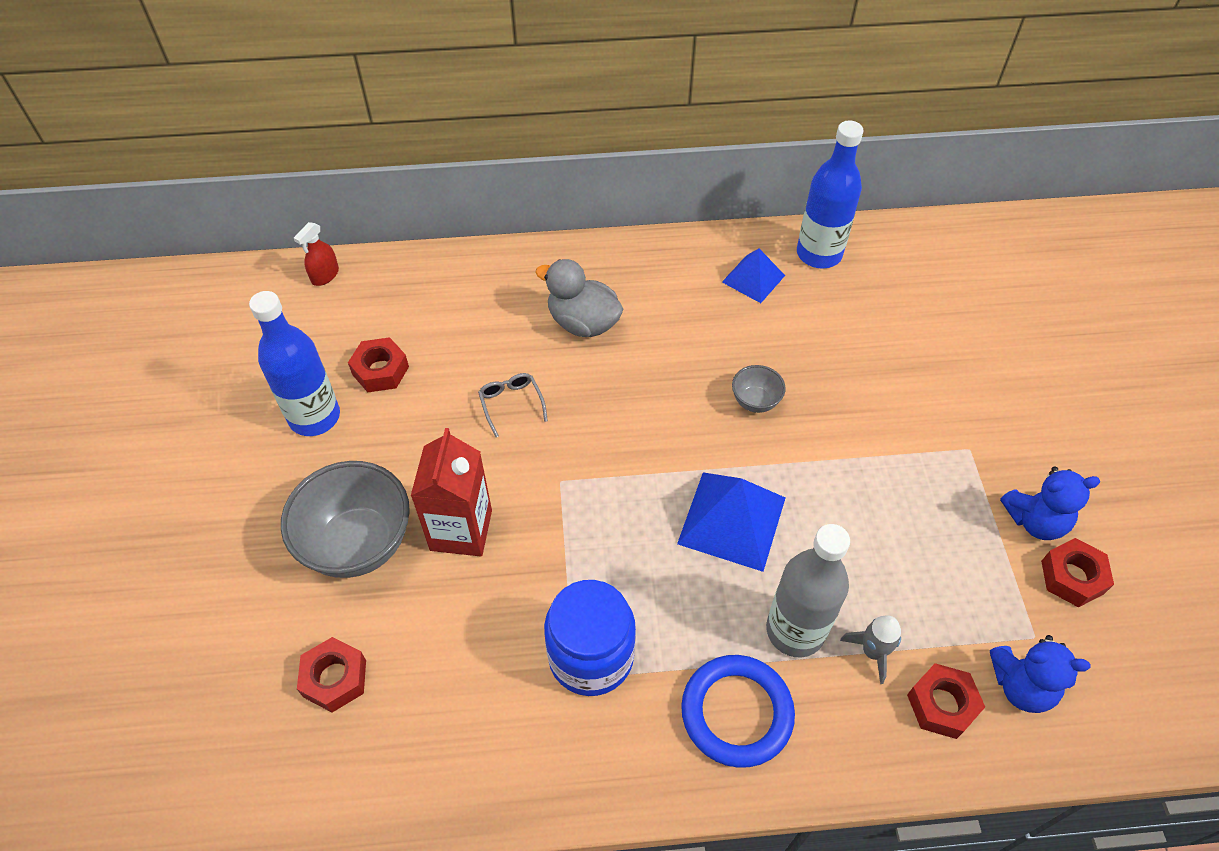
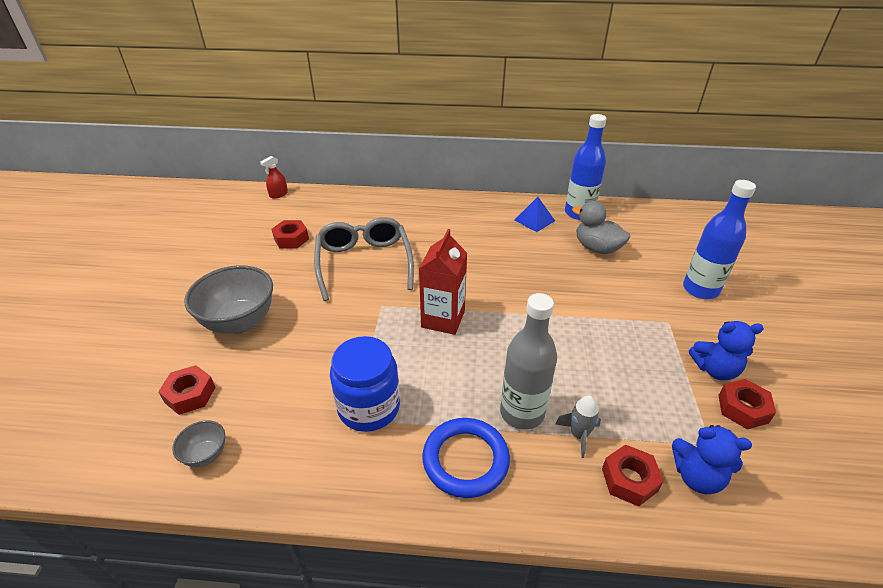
camera: 10 degrees right, 15 degrees down
(314, 417) = (243, 256): blue bottle -> blue bottle (700, 289)
(461, 530) = (308, 323): red carton -> red carton (443, 319)
(511, 404) = (364, 263): grey glasses -> grey glasses, size x2.41
(583, 322) = (422, 230): grey duck -> grey duck (597, 248)
(732, 520) = (491, 341): blue pyramid -> none
(755, 401) = (522, 279): grey bowl -> grey bowl (206, 455)

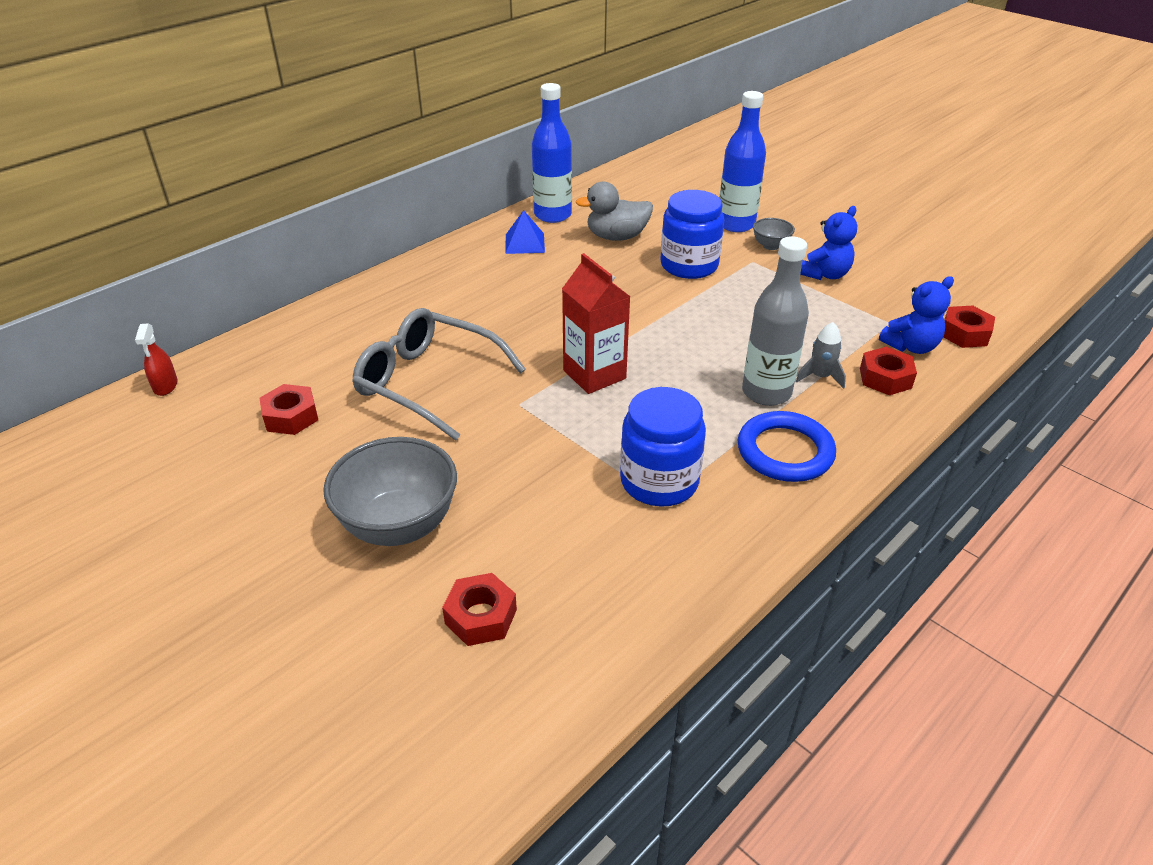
camera: 50 degrees left, 0 degrees up
(206, 455) = (596, 634): grey bowl -> grey bowl (770, 246)
(615, 295) = (689, 265): none -> blue jar
(742, 409) = (873, 288): red nut -> red nut (965, 334)

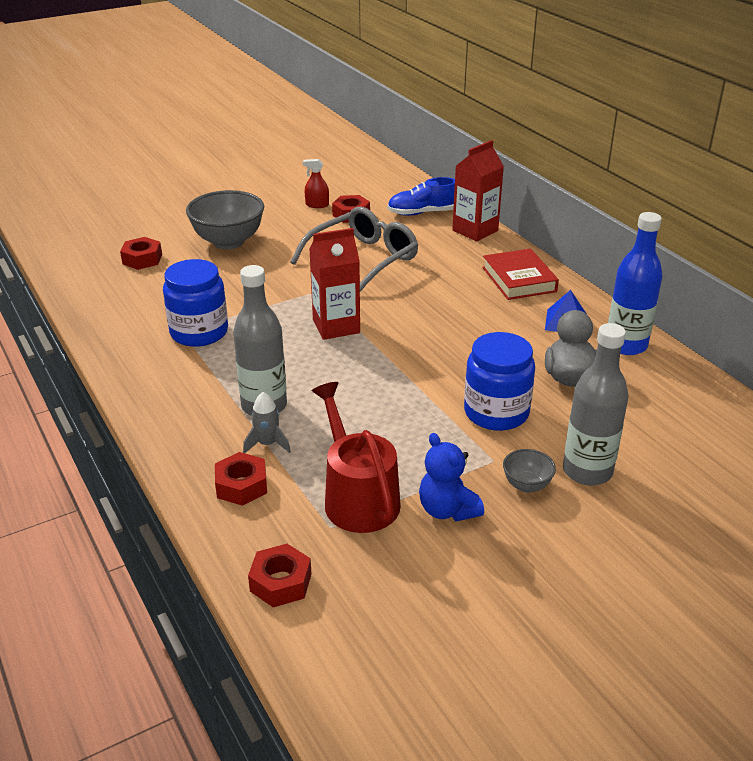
camera: 105 degrees right, 5 degrees down
(165, 386) = (405, 180): red spray bottle -> red spray bottle (317, 205)
(283, 355) = (422, 213): none -> blue shoe
(333, 310) = (475, 230): none -> red carton
(449, 272) = (519, 279): none -> red book
(736, 224) = (587, 471): blue bottle -> grey bottle
(785, 451) = (188, 395): blue ring -> none
(846, 315) = (357, 497): none -> red watering can
(911, 346) = (280, 525): blue teddy bear -> none

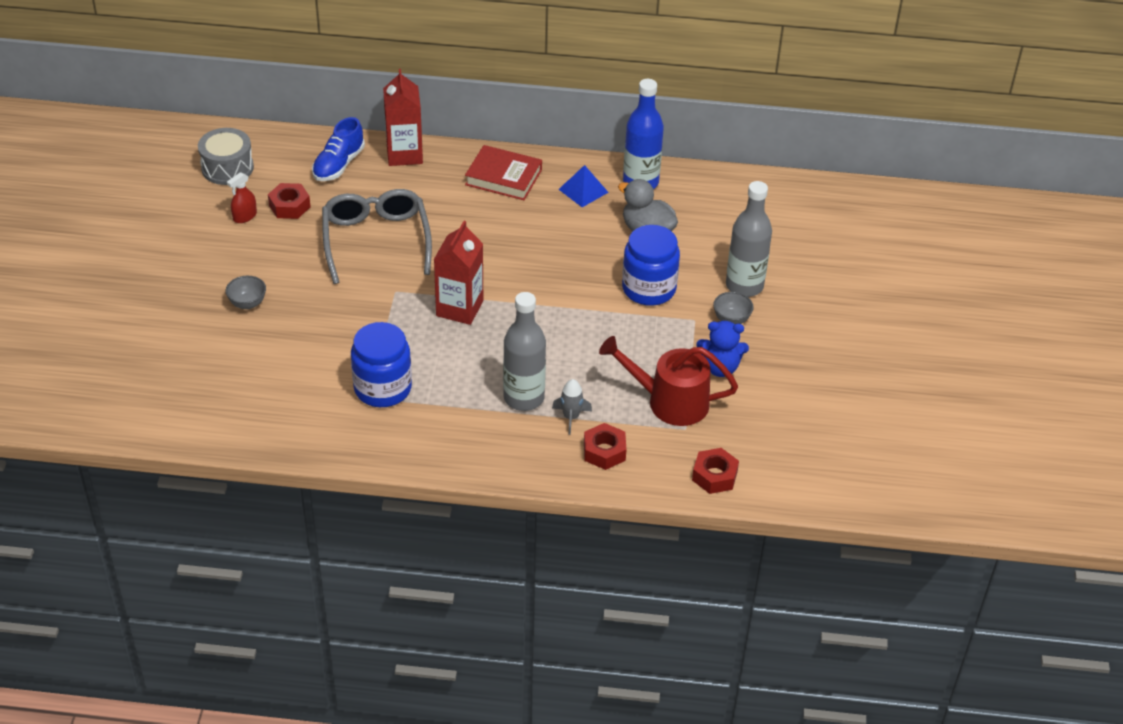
camera: 55 degrees left, 10 degrees up
(142, 259) = (214, 371): red nut -> none
(228, 242) = (247, 303): grey bowl -> grey bowl, size x0.47
(357, 180) = (227, 168): none -> grey drum

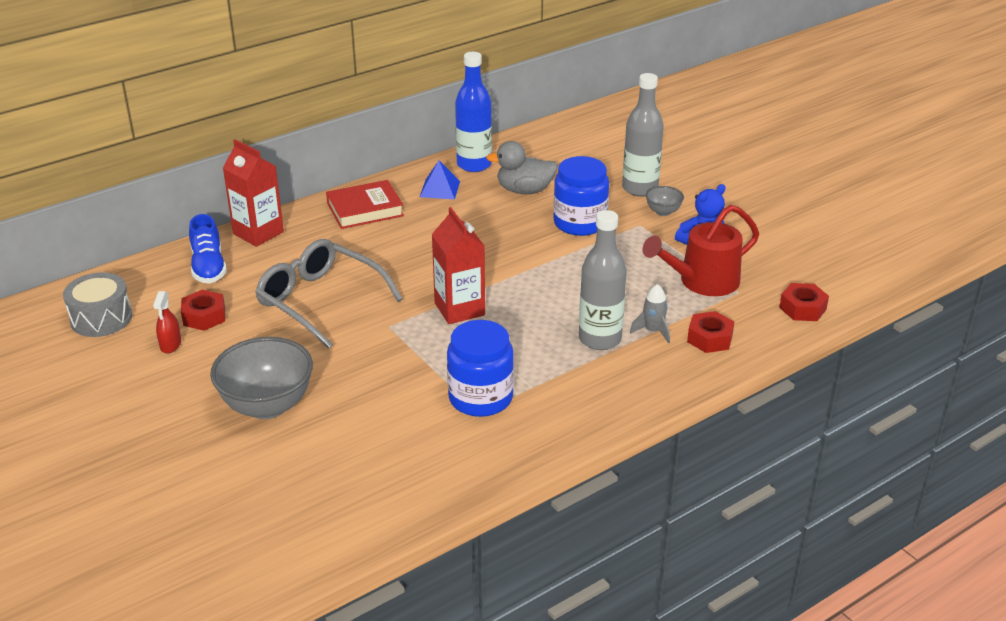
camera: 40 degrees left, 10 degrees down
(247, 303) = (267, 406): grey bowl -> grey bowl, size x2.11

